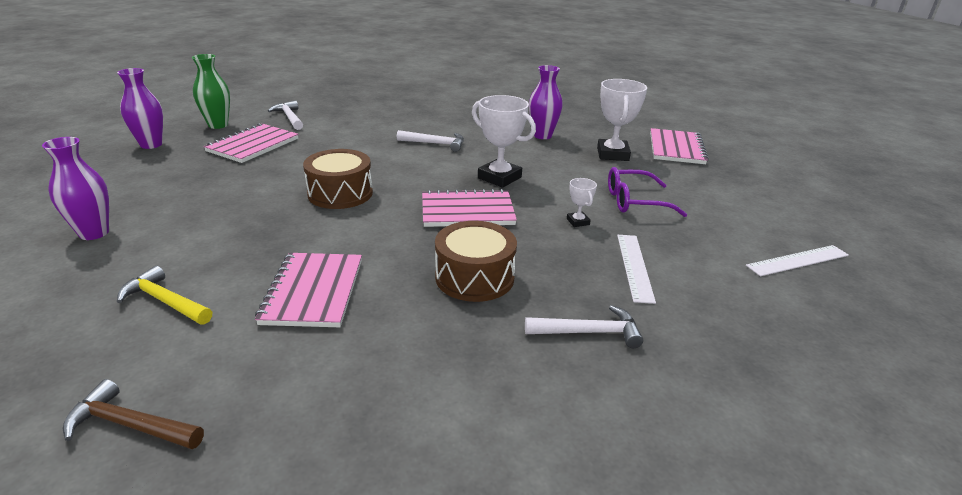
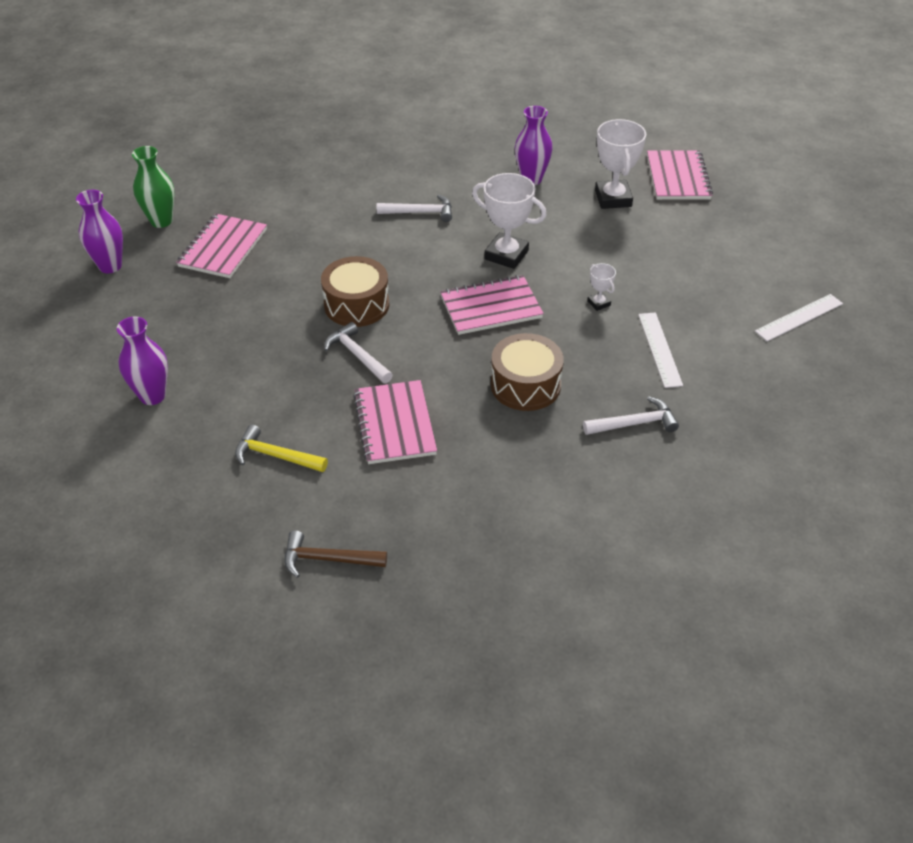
camera: 10 degrees left, 15 degrees up
(289, 117) = (234, 194): white hammer -> white hammer (357, 355)
(635, 201) = (647, 266): purple glasses -> none

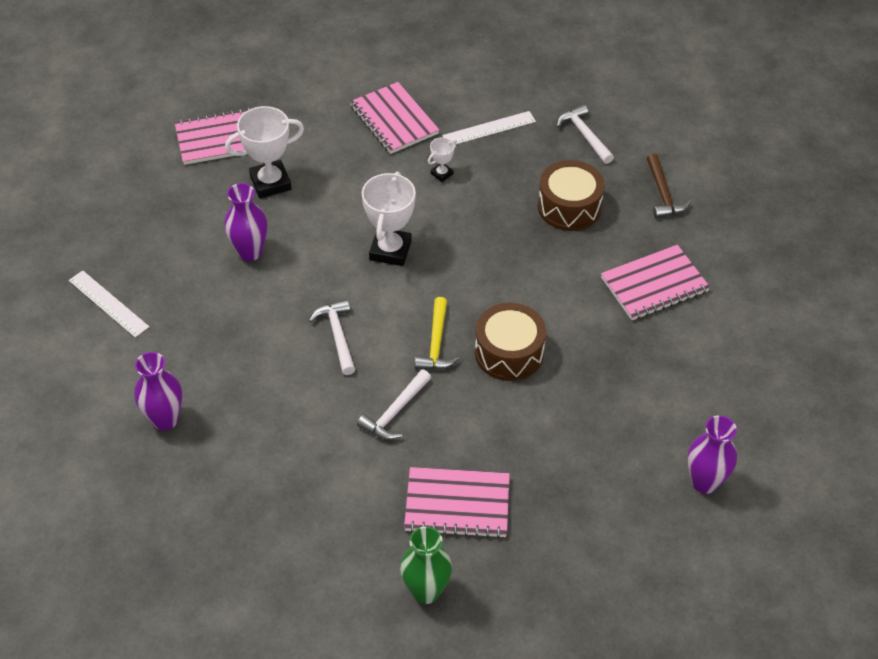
camera: 105 degrees left, 5 degrees up
(110, 266) = (527, 611): purple vase -> purple vase (165, 419)
(275, 456) = (730, 358): yellow hammer -> yellow hammer (436, 343)
(327, 559) = (813, 292): brown hammer -> brown hammer (663, 194)
(357, 355) = (581, 333): white hammer -> white hammer (395, 412)
(491, 307) = (475, 248): pink notebook -> pink notebook (394, 120)
(799, 317) = (416, 49): white ruler -> white ruler (108, 303)

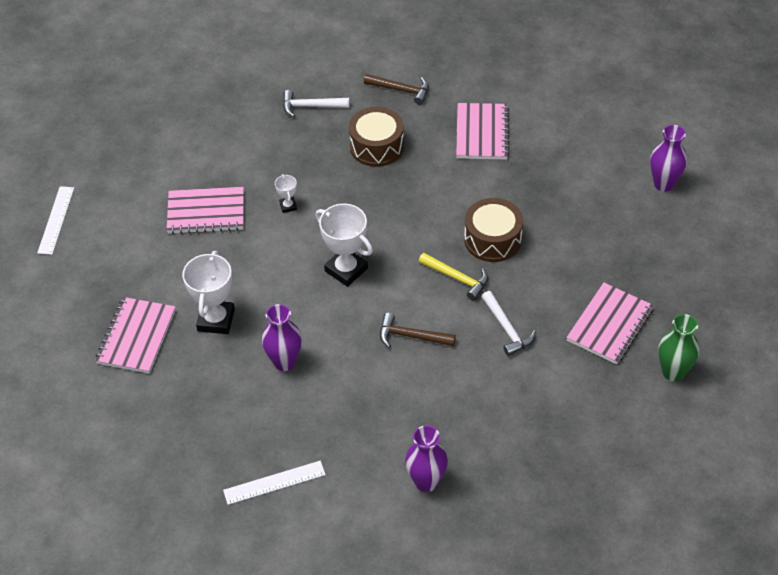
camera: 60 degrees left, 0 degrees up
(337, 335) = (411, 336): white hammer -> brown hammer
(489, 128) = (261, 158): white ruler -> white ruler (56, 220)

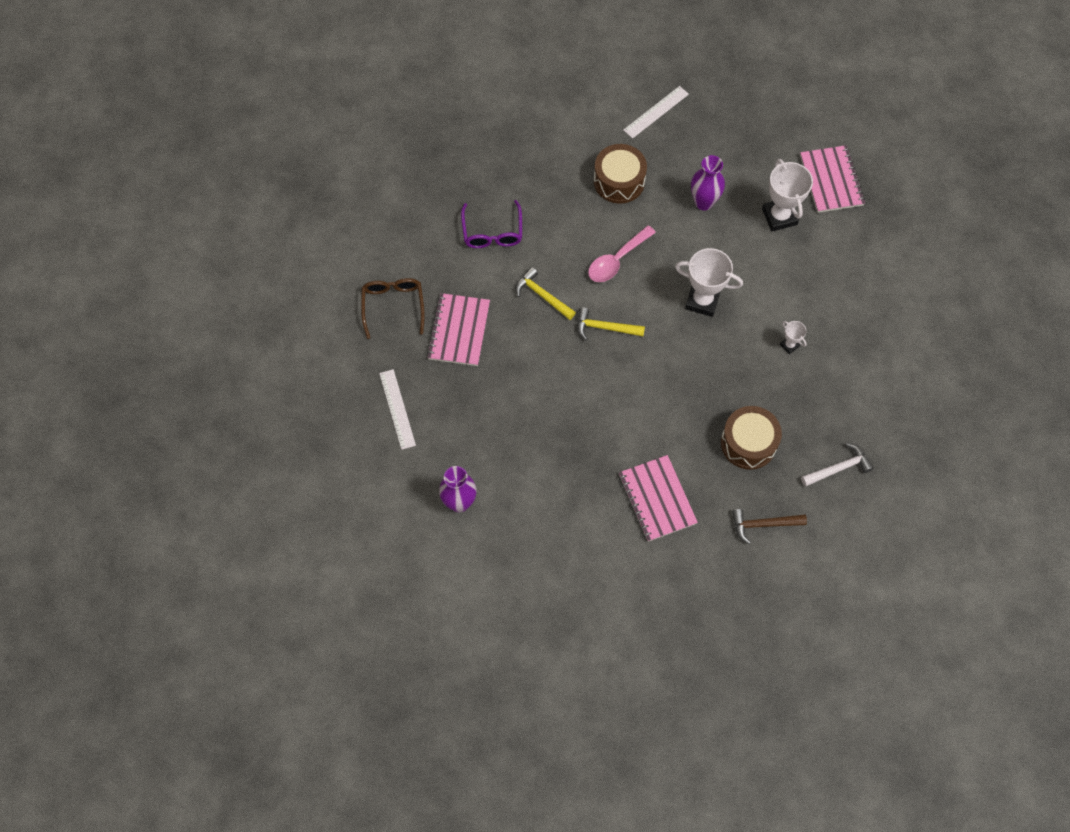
camera: 155 degrees right, 15 degrees up
(56, 220) = (976, 256): white ruler -> white ruler (397, 409)
(206, 212) = (856, 312): pink notebook -> none
(411, 336) = (616, 260): brown hammer -> pink spoon
(426, 482) = (548, 151): purple vase -> none
(492, 239) = (592, 378): brown drum -> brown drum (619, 181)
(507, 329) = (542, 295): white hammer -> yellow hammer
(533, 412) = (492, 232): none -> purple glasses
(673, 372) = (393, 306): green vase -> brown glasses

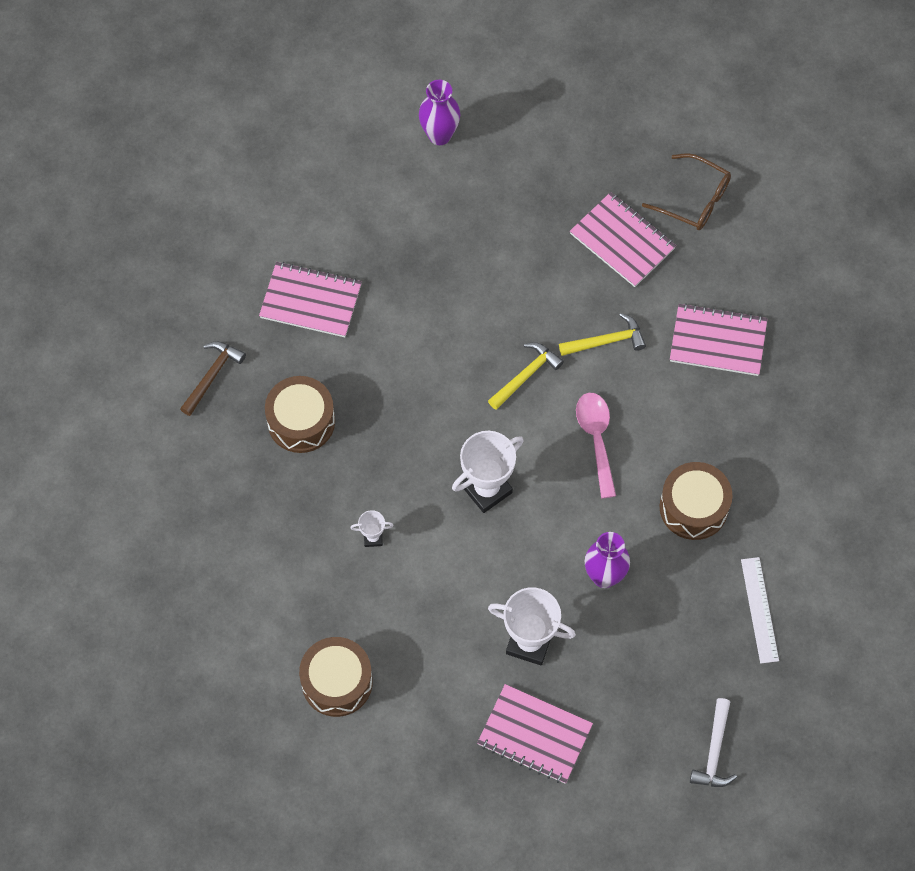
camera: 125 degrees right, 0 degrees up
(397, 409) = (576, 139): white ruler -> none
(492, 232) = (718, 341): purple glasses -> pink notebook
(839, 468) = (211, 485): white hammer -> white hammer (714, 751)
(895, 304) = (337, 682): none -> brown drum

